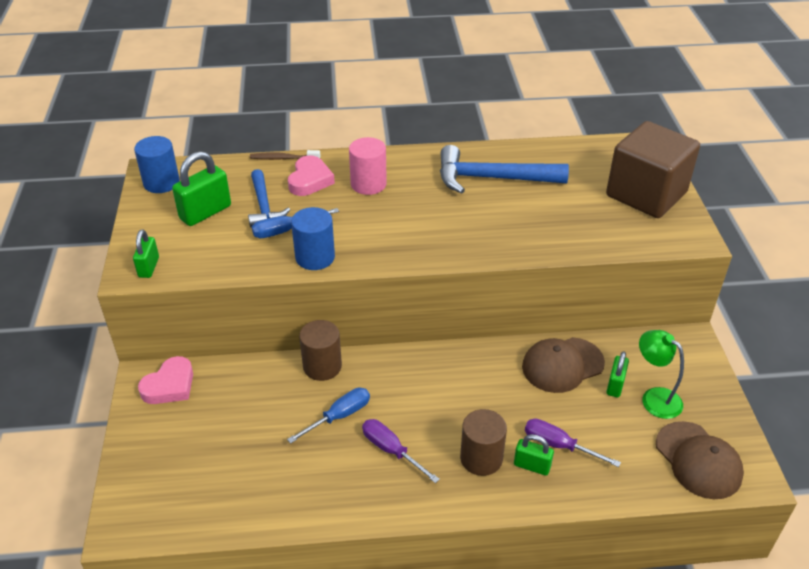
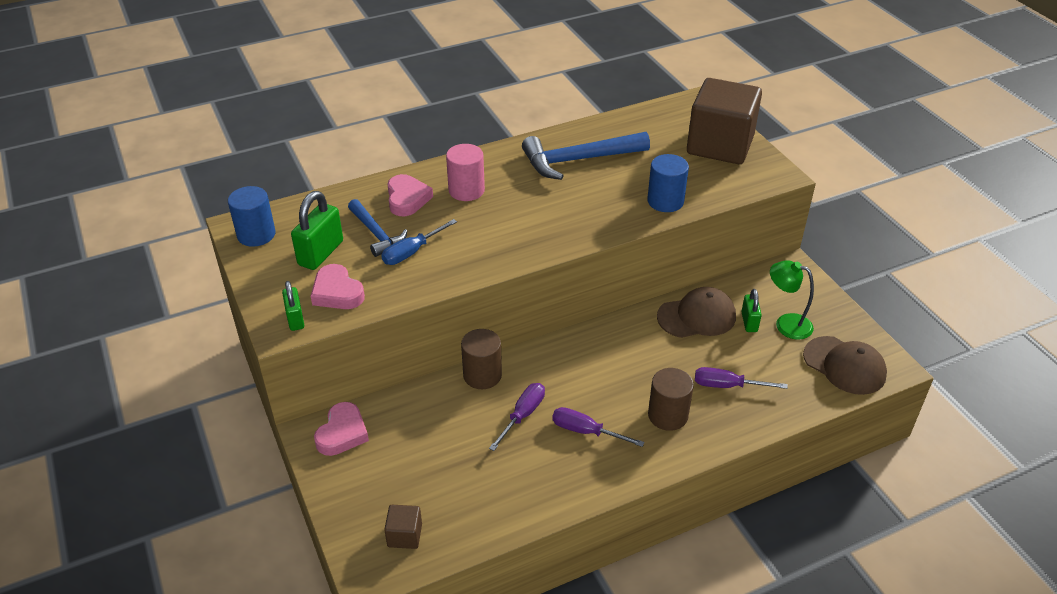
camera: 20 degrees left, 0 degrees up
(171, 500) = (404, 535): none -> brown cube
(198, 252) = (337, 292): none -> pink heart
(283, 158) = (368, 184): brown toothbrush -> none
(315, 257) = (455, 270): blue cylinder -> blue cylinder (665, 201)
(339, 416) = (522, 415): blue screwdriver -> purple screwdriver
(532, 466) = (713, 409): green padlock -> none
(562, 365) = (697, 316): brown cap -> brown cap turned 150 degrees counterclockwise

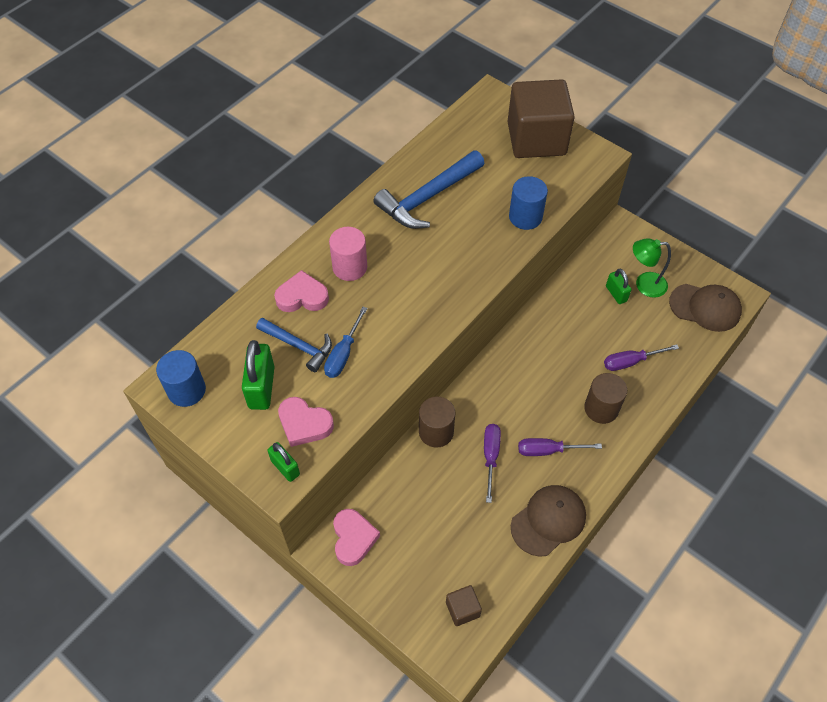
camera: 25 degrees left, 15 degrees up
(407, 199) = (302, 296): pink heart -> pink heart turned 60 degrees counterclockwise
(697, 316) = (574, 304): brown cap -> brown cap (548, 521)

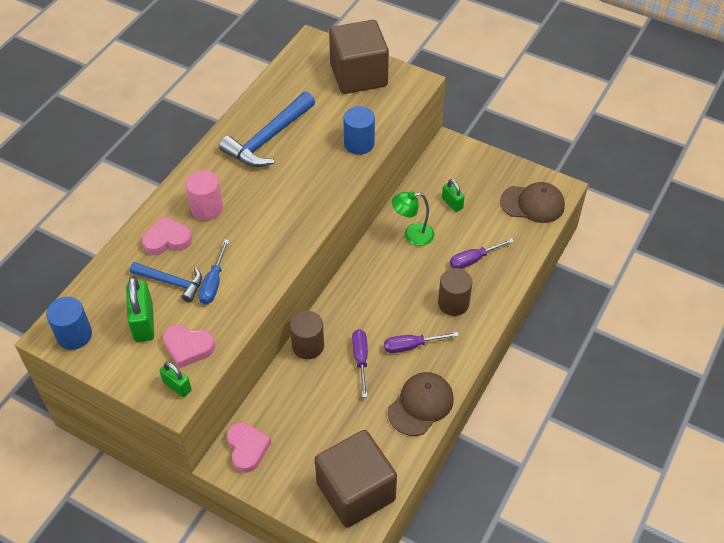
camera: 10 degrees left, 5 degrees down
(462, 609) = (356, 491): brown cube -> brown cube, size x2.42
(644, 284) = (476, 192): green lamp -> green lamp (412, 235)

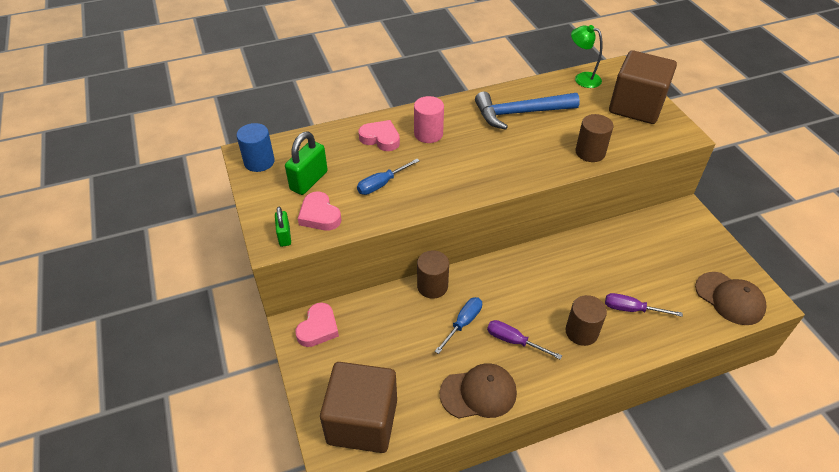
camera: 40 degrees right, 5 degrees down
(171, 282) = (354, 167): blue hammer -> none
(359, 143) = (590, 152): blue cylinder -> brown cylinder
(360, 359) = (463, 323): purple screwdriver -> blue screwdriver
(412, 235) = (593, 258): green lamp -> green lamp (582, 78)
(452, 203) = (651, 255): green padlock -> none

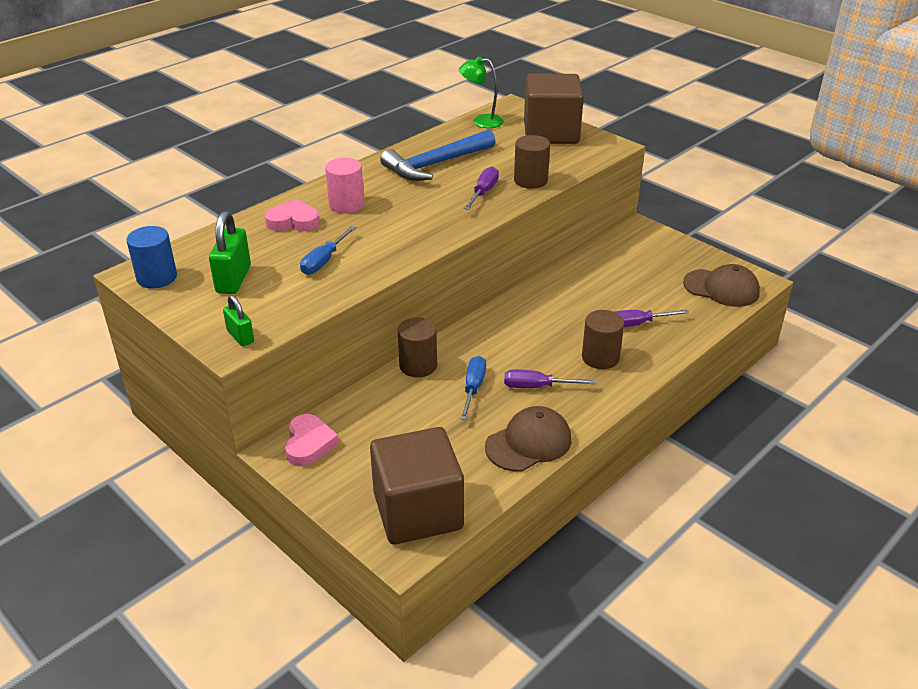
camera: 25 degrees left, 10 degrees down
(319, 215) = (269, 307): pink heart -> none
(543, 153) = (483, 192): none -> purple screwdriver

